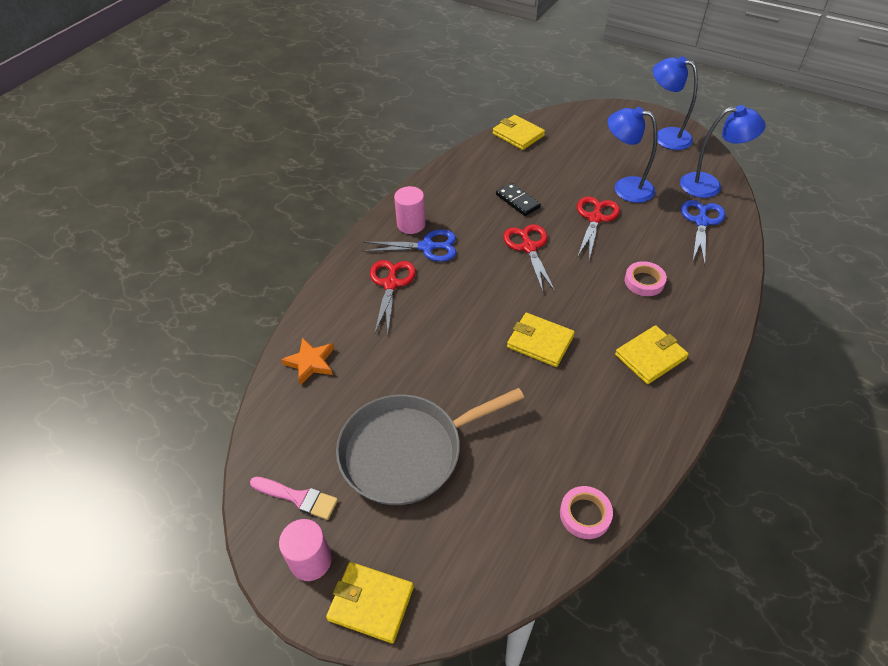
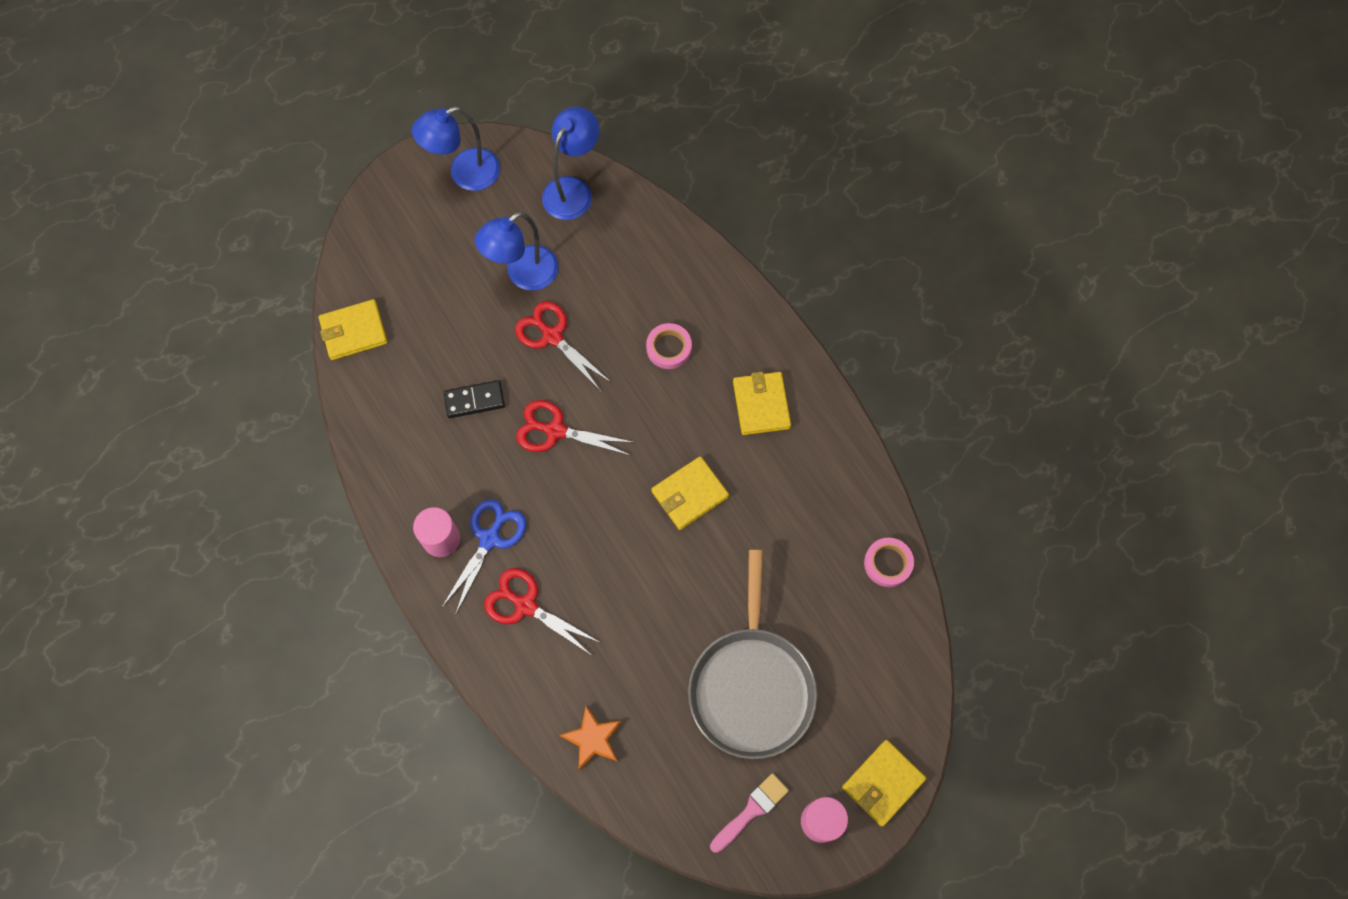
camera: 65 degrees left, 20 degrees up
(701, 222) = (621, 237): blue scissors -> none

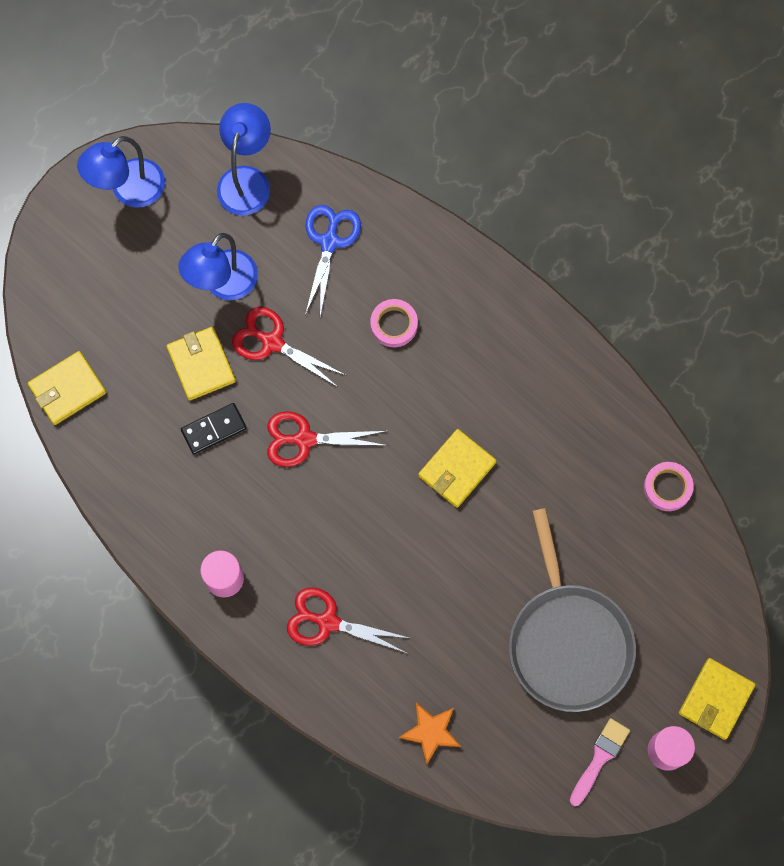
camera: 15 degrees left, 5 degrees up
(490, 539) = (272, 565): blue scissors -> blue scissors (329, 242)
(761, 405) = (502, 360): yellow wallet -> yellow wallet (201, 364)

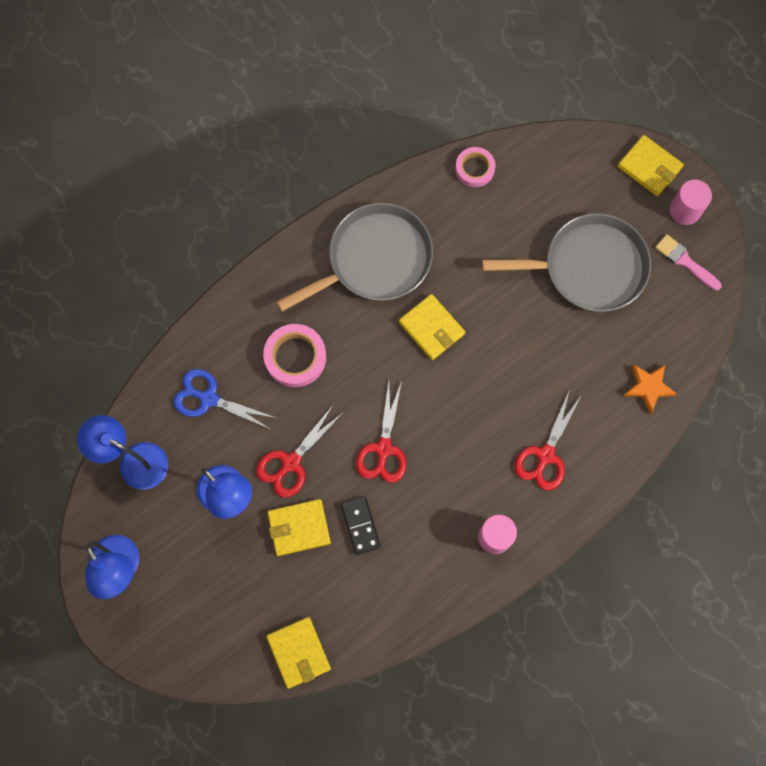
camera: 80 degrees left, 0 degrees up
(394, 324) = (295, 357): pink tape -> pink tape, size x1.50
(527, 391) = (374, 260): none -> grey pan

